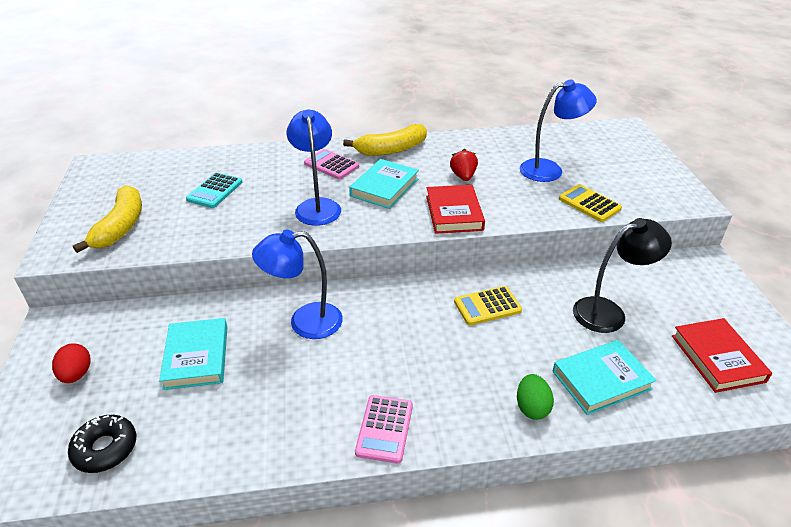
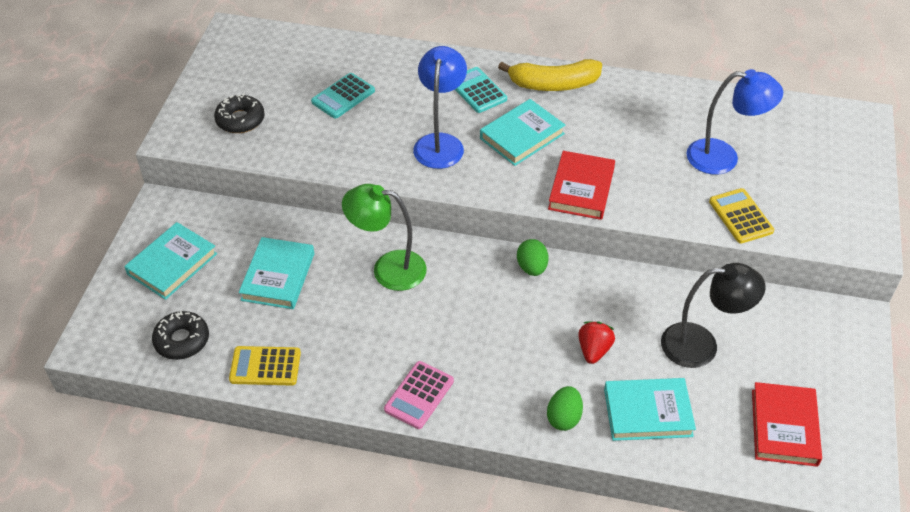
camera: 20 degrees right, 10 degrees up
(76, 374) = (172, 264): red egg -> turquoise book
(120, 227) = (240, 120): yellow banana -> black donut
(304, 322) = (388, 269): blue lamp -> green lamp
(331, 165) = (477, 90): pink calculator -> turquoise calculator
(434, 288) = (532, 267): none -> green egg
(463, 176) = (617, 142): red strawberry -> red strawberry (594, 350)
(487, 306) = (576, 303): yellow calculator -> yellow calculator (265, 366)

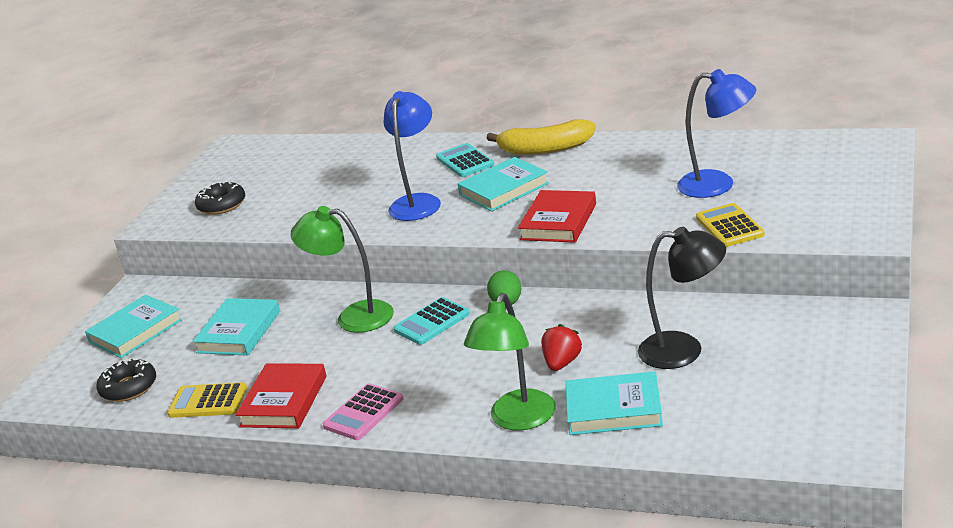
camera: 10 degrees right, 20 degrees down
(343, 96) = (328, 179): turquoise calculator -> turquoise calculator (432, 322)
(564, 417) = (518, 420): green egg -> green lamp
(784, 427) = (771, 411): red book -> red book (284, 401)

